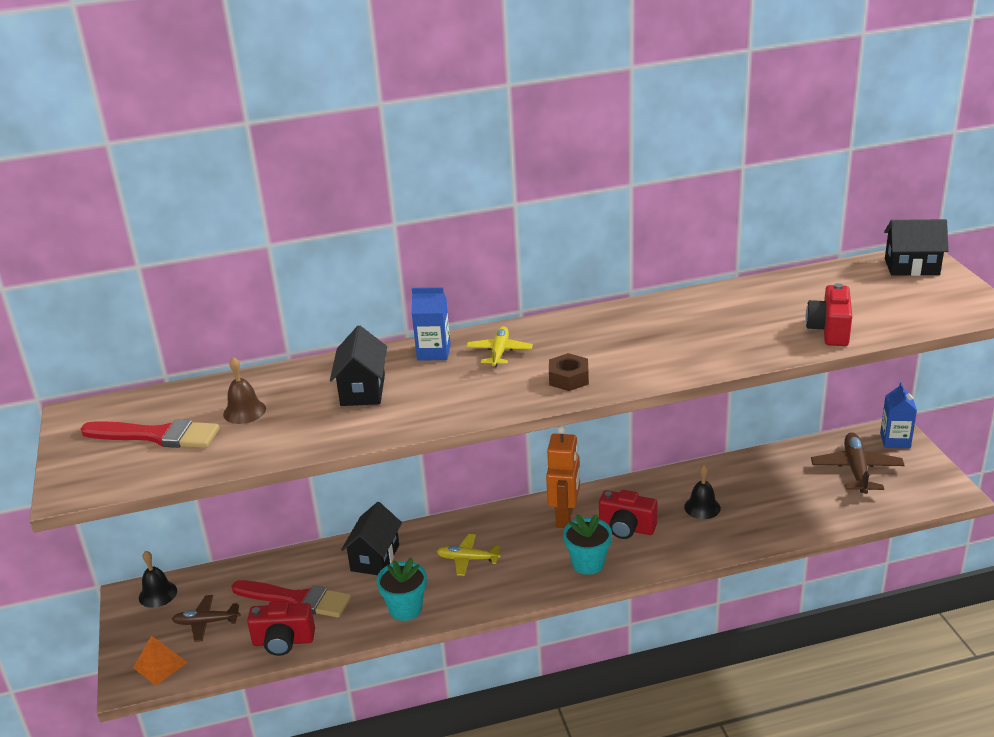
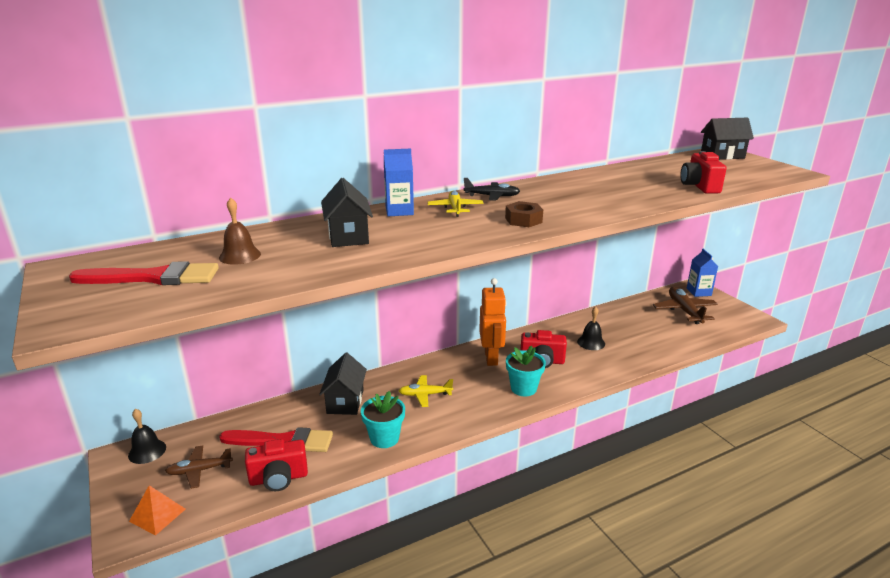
camera: 15 degrees left, 5 degrees down
(553, 333) = (492, 196): none -> black plane

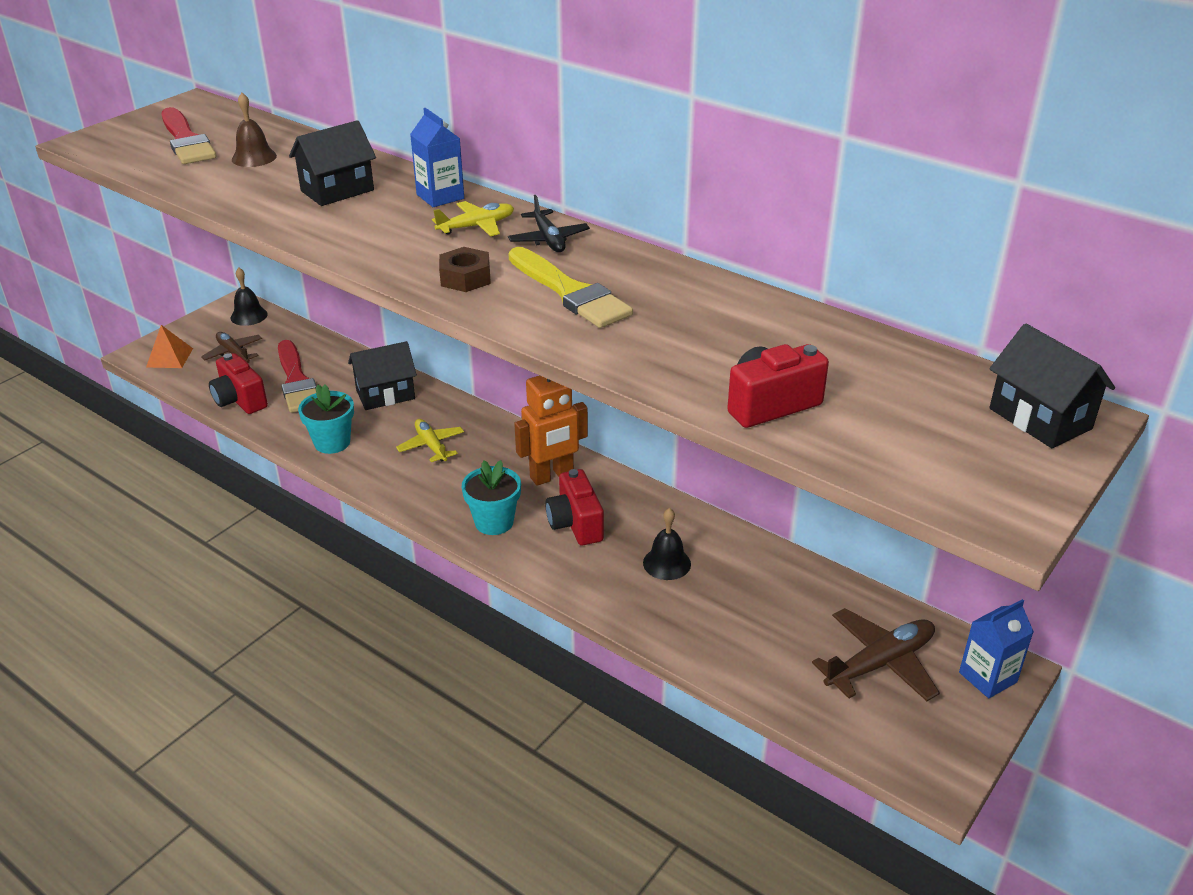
camera: 65 degrees right, 10 degrees up
(562, 201) = (570, 292): none -> yellow brush

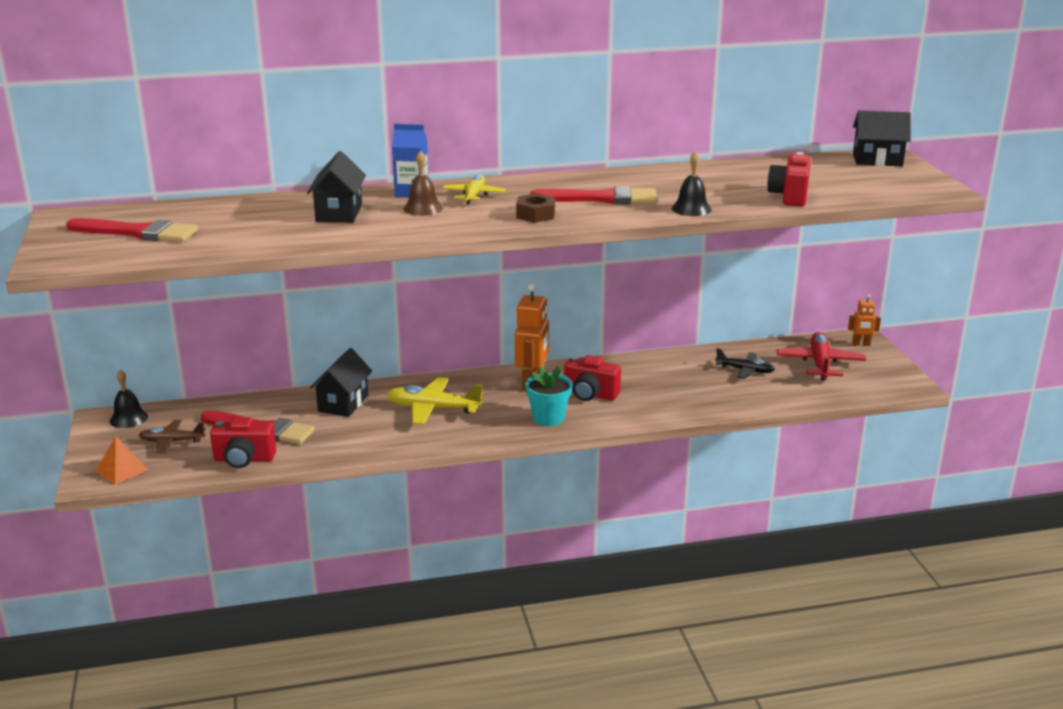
camera: 50 degrees left, 10 degrees down
(254, 157) = (224, 221): brown bell -> brown bell (423, 208)
(332, 442) = (366, 441): turquoise flower pot -> none
(431, 446) = (433, 409): yellow plane -> yellow plane, size x1.56
(548, 239) = (528, 185): black plane -> black plane (745, 370)
(570, 292) = (602, 198): yellow brush -> red brush
(667, 563) = (666, 383): black bell -> black bell (691, 209)
(880, 663) = (819, 363): brown plane -> red plane
(987, 677) = (861, 344): blue carton -> orange robot

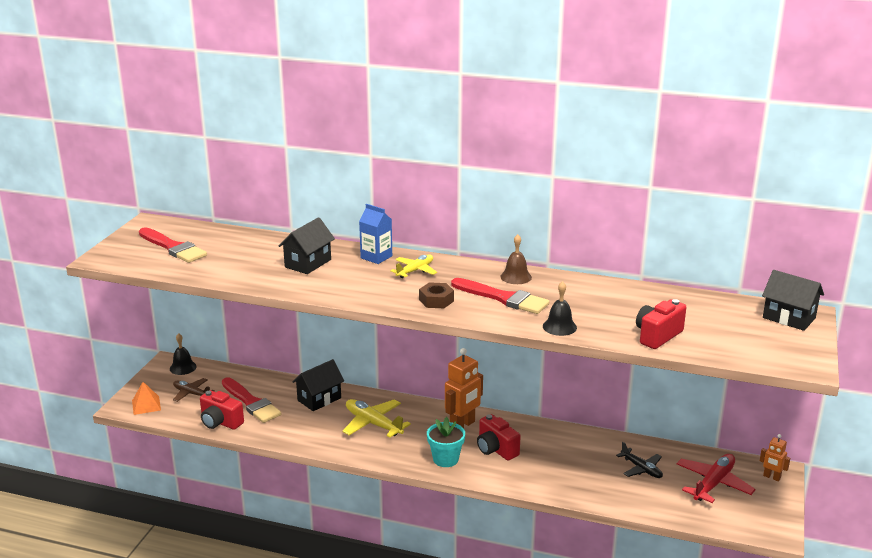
camera: 30 degrees right, 0 degrees up
(423, 208) = (366, 273): brown bell -> brown bell (516, 277)

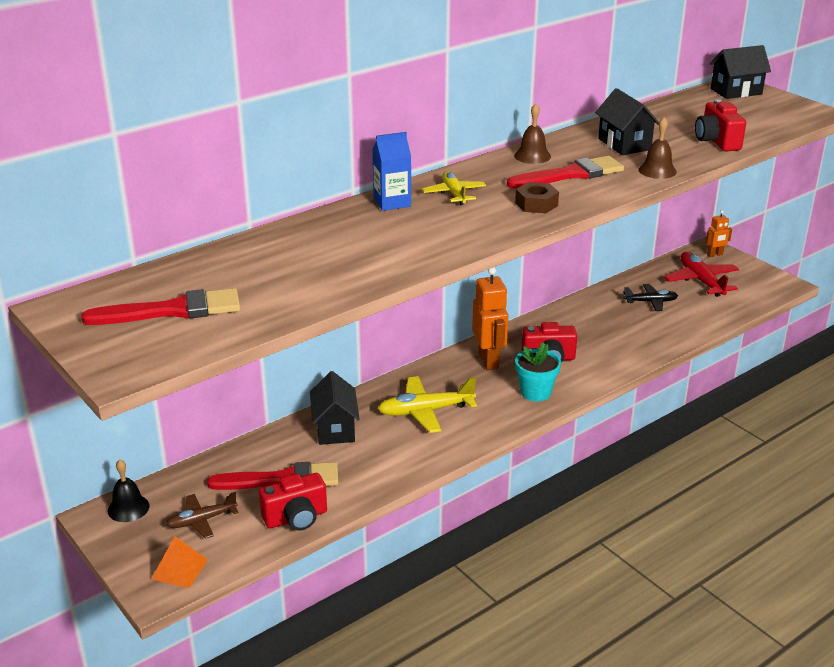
camera: 55 degrees left, 5 degrees up
(308, 263) = (353, 241): black house -> black house (624, 144)
(559, 327) = (657, 170): black bell -> brown bell

